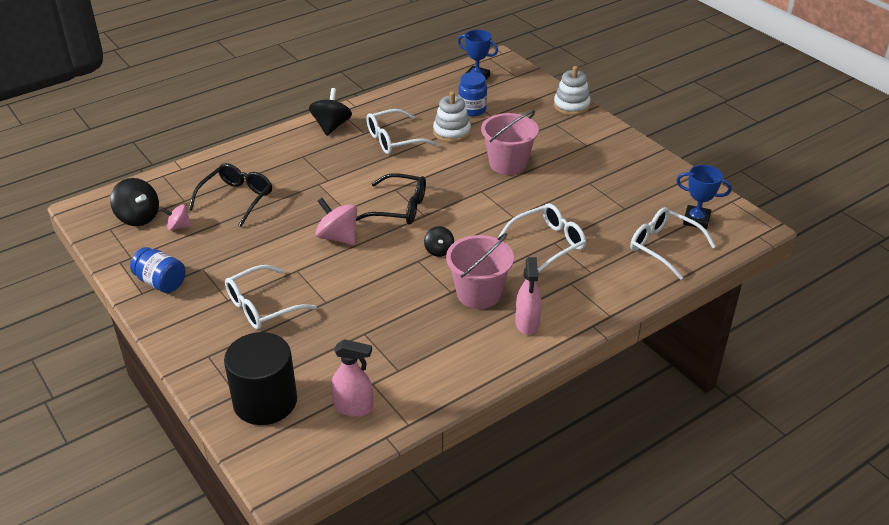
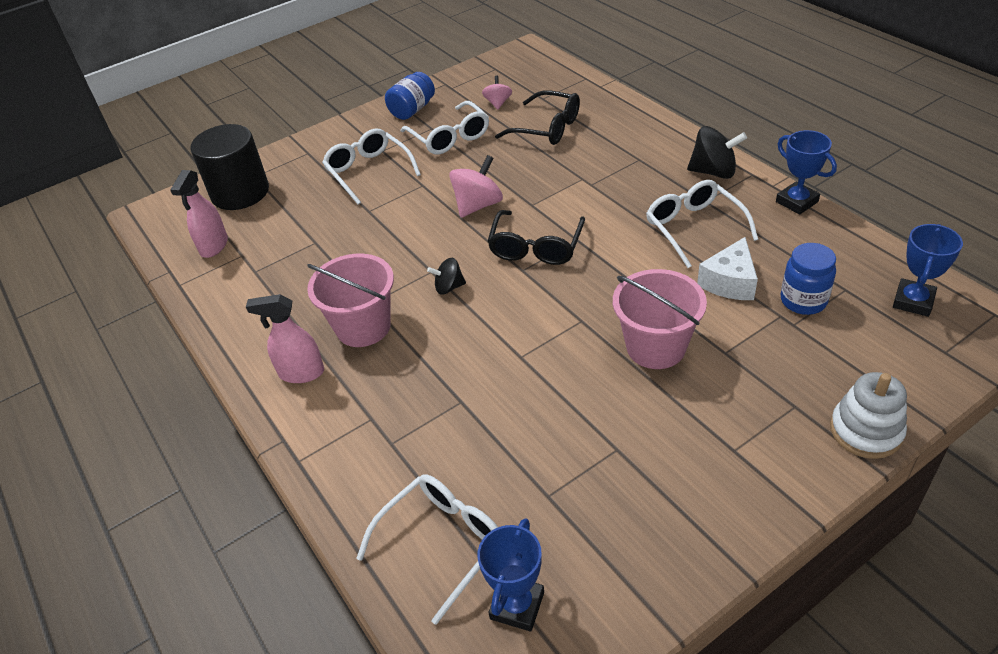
camera: 95 degrees right, 5 degrees up
(138, 217) = (512, 79): black spinning top -> none
(376, 100) = (797, 202): none -> blue trophy
(452, 132) = (729, 282): white stacking toy -> white cheese
(548, 243) = (459, 394): white glasses -> white glasses (449, 137)

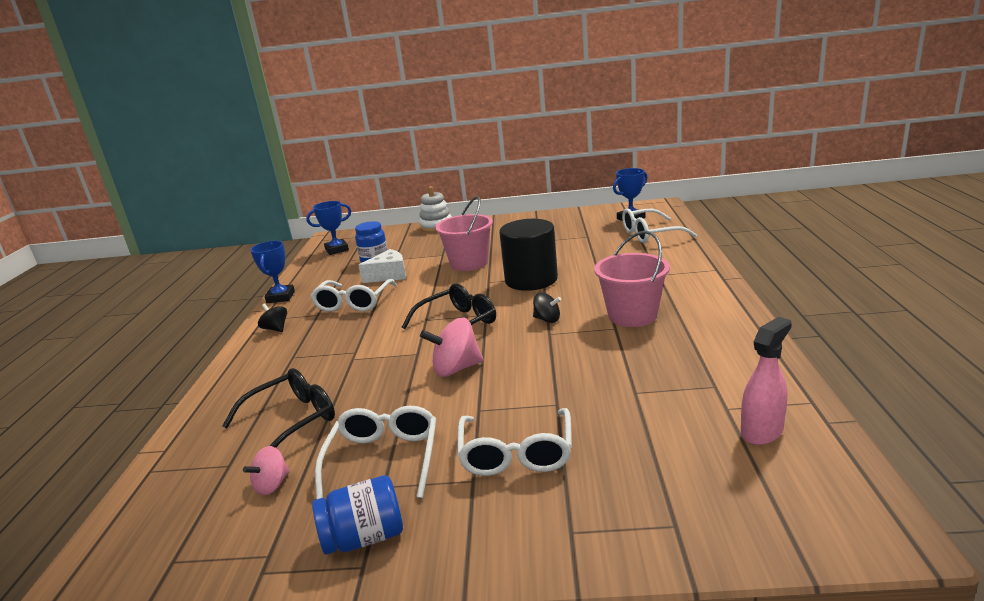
camera: 145 degrees left, 20 degrees down
(240, 193) = (707, 501): black cylinder -> black cylinder (531, 280)
(301, 373) = (696, 304): pink spray bottle -> none
(547, 128) = (292, 420): black glasses -> black glasses turned 75 degrees clockwise
(713, 172) = (276, 329): black spinning top -> black spinning top, size x0.60

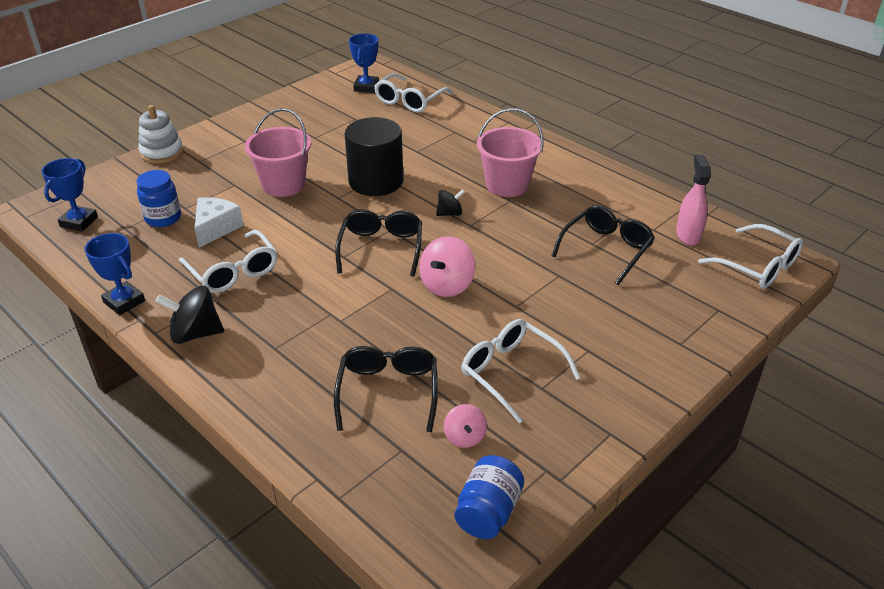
camera: 50 degrees left, 15 degrees up
(276, 329) = (195, 333): black spinning top -> black spinning top, size x1.67
(364, 537) = (584, 420): blue jar -> blue jar (488, 512)
(516, 453) = (587, 320): white glasses -> white glasses (757, 266)
(640, 403) = (606, 249): none -> black glasses

